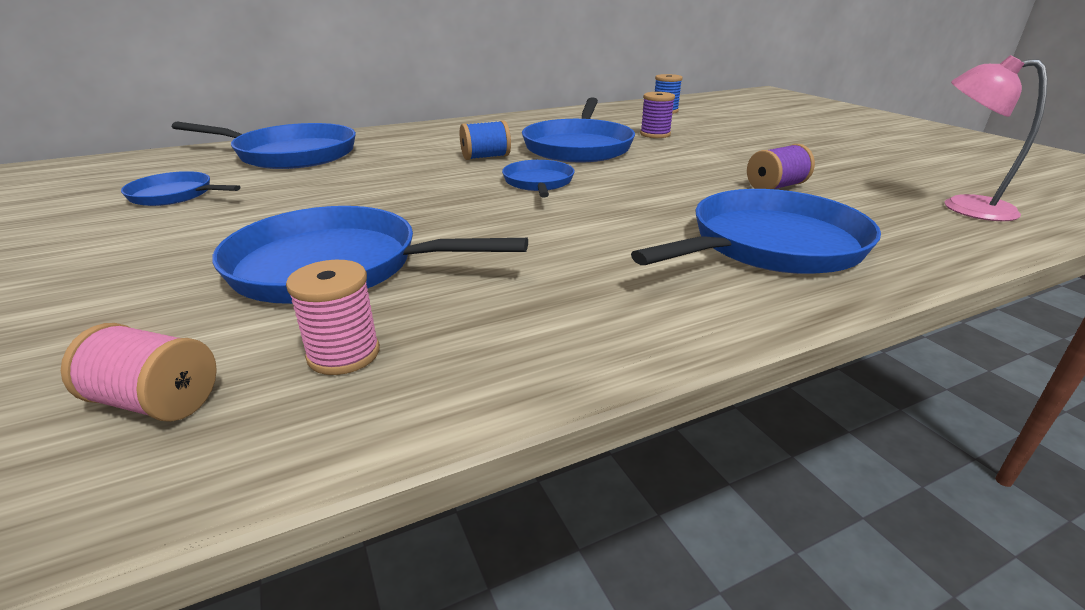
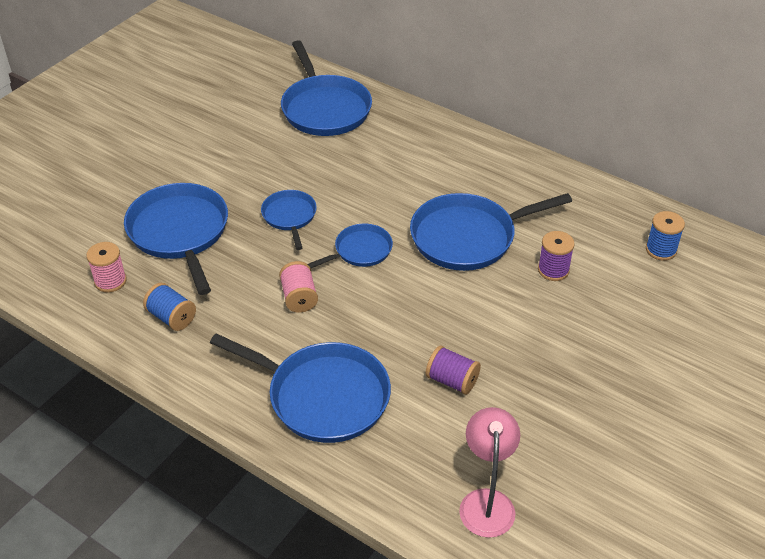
camera: 60 degrees right, 15 degrees up
(156, 402) = (58, 252): pink spool -> pink spool (299, 297)
(174, 195) = (223, 116): blue pan -> blue pan (289, 216)
(485, 157) = (396, 199): blue spool -> blue spool (172, 317)

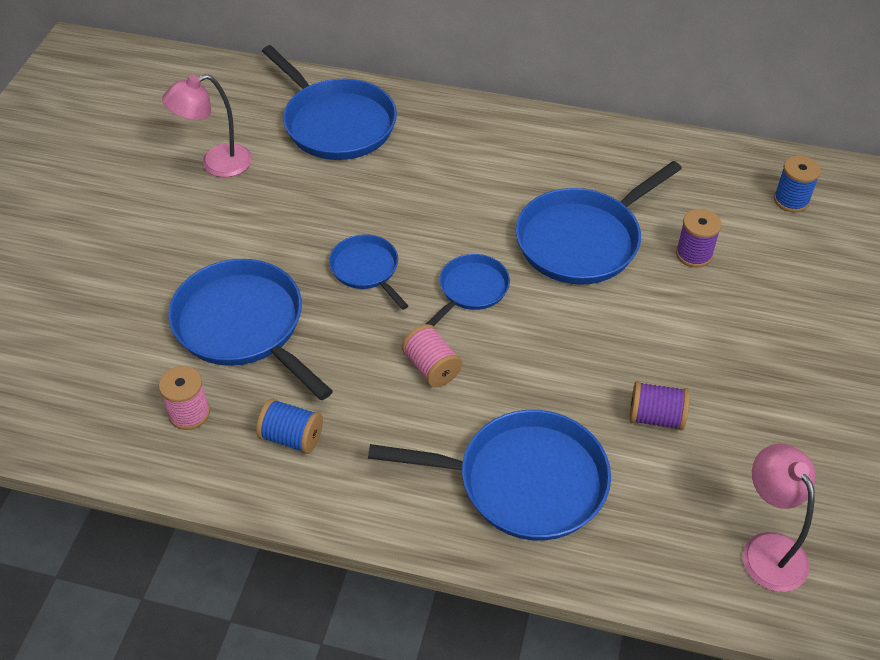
camera: 20 degrees left, 5 degrees up
(222, 117) = (216, 164): none -> pink lamp

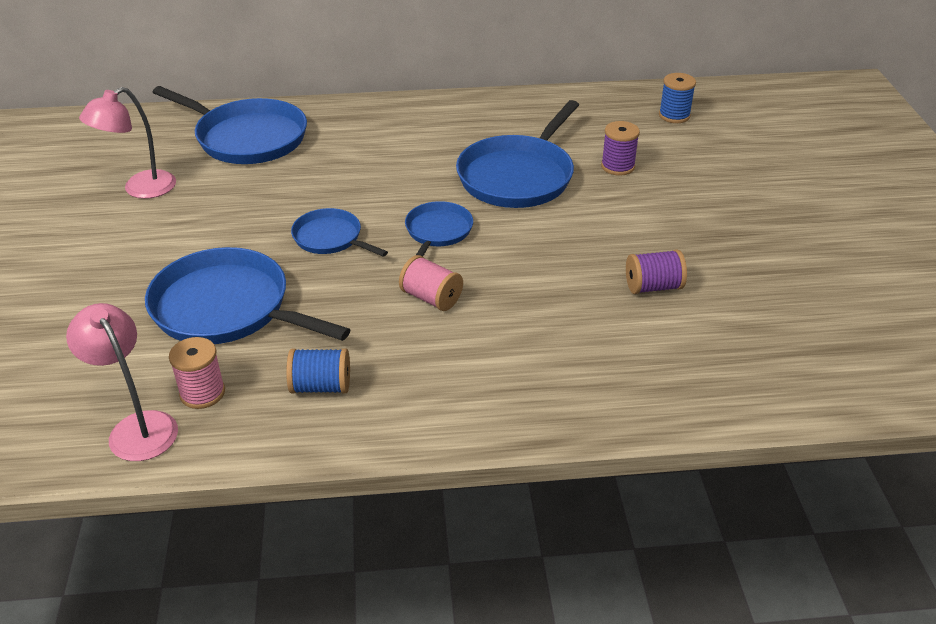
camera: 20 degrees left, 10 degrees down
(524, 481) = (565, 363): blue pan -> none
(767, 549) = (803, 358): pink lamp -> pink lamp (137, 427)

